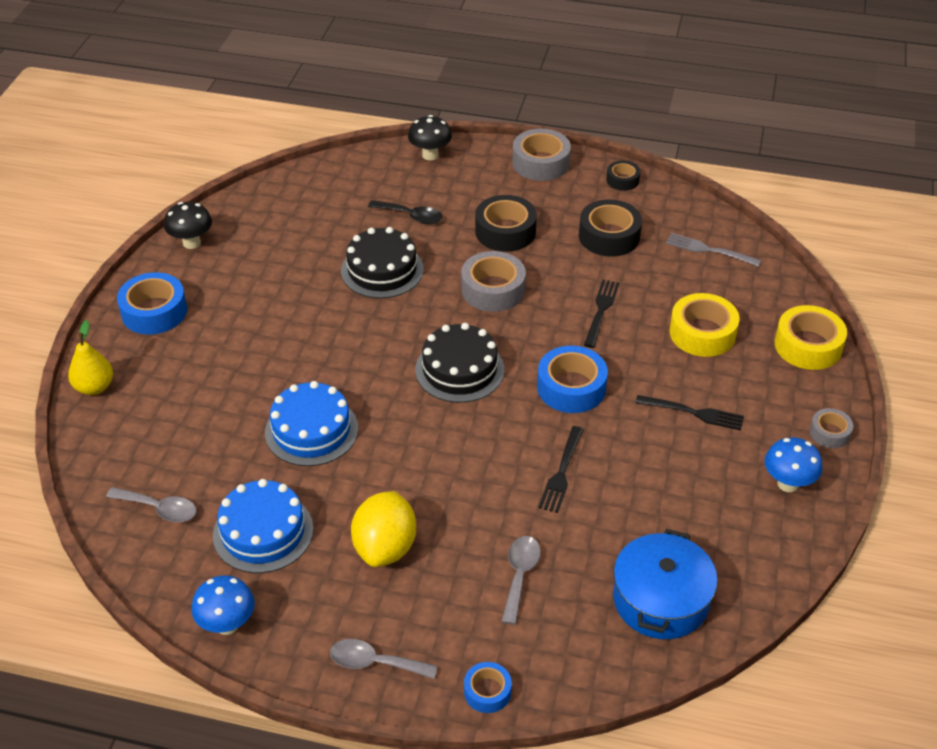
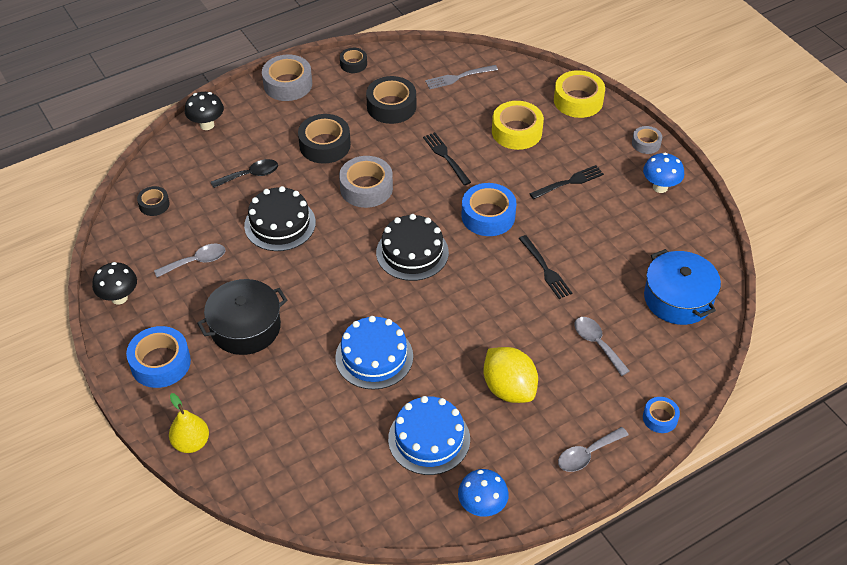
camera: 45 degrees left, 5 degrees up
(159, 509) = (347, 479): grey spoon -> grey spoon (196, 261)
(247, 331) = (245, 327): none -> black pot
(308, 191) = (154, 204): none -> black tape

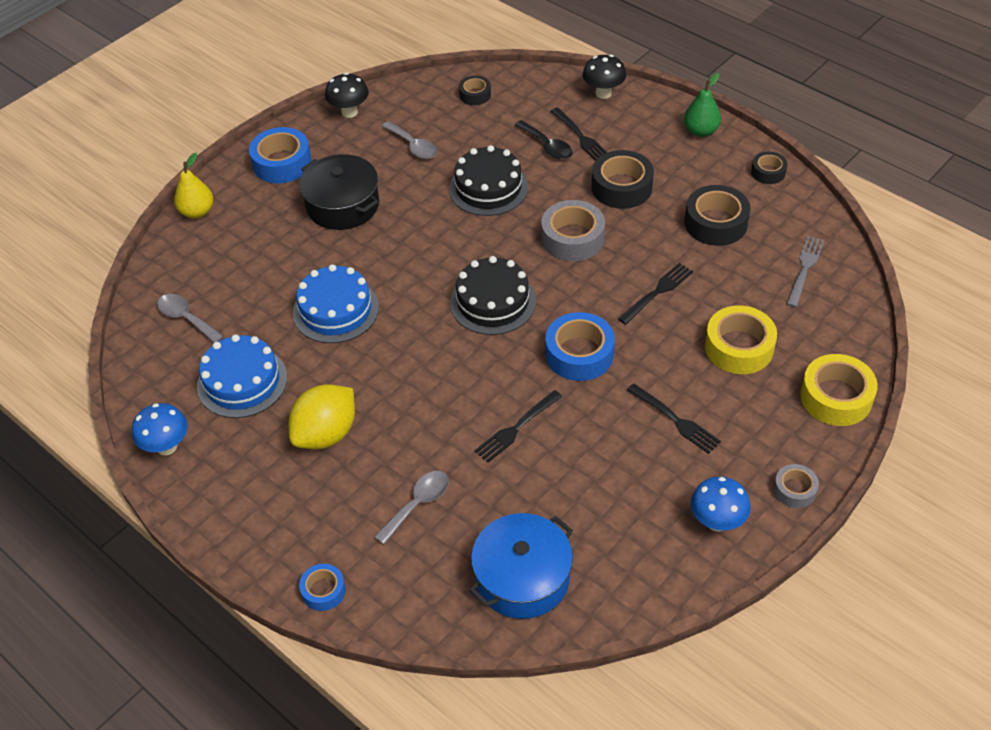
camera: 75 degrees right, 0 degrees up
(251, 152) = (580, 137): none -> black fork
(288, 84) = (701, 131): grey tape -> green pear
(459, 77) = (804, 269): grey fork -> grey fork turned 60 degrees clockwise
(587, 454) = (254, 527): grey spoon -> grey spoon (186, 318)

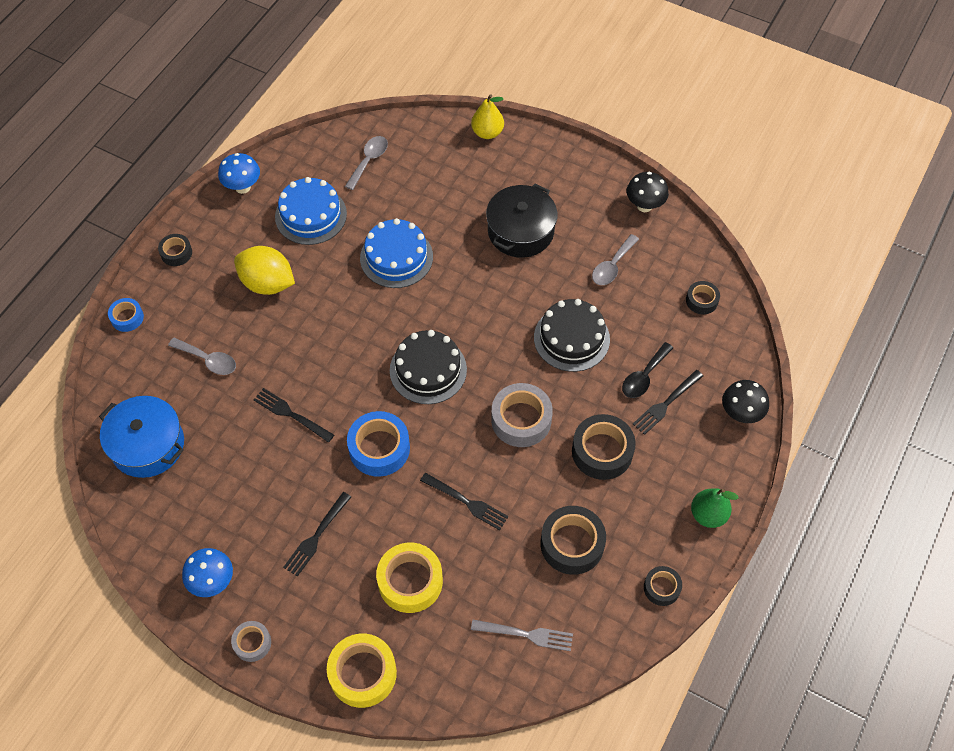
camera: 75 degrees right, 10 degrees up
(241, 527) = (176, 253): none -> black tape
(282, 163) = (562, 174): blue tape -> none

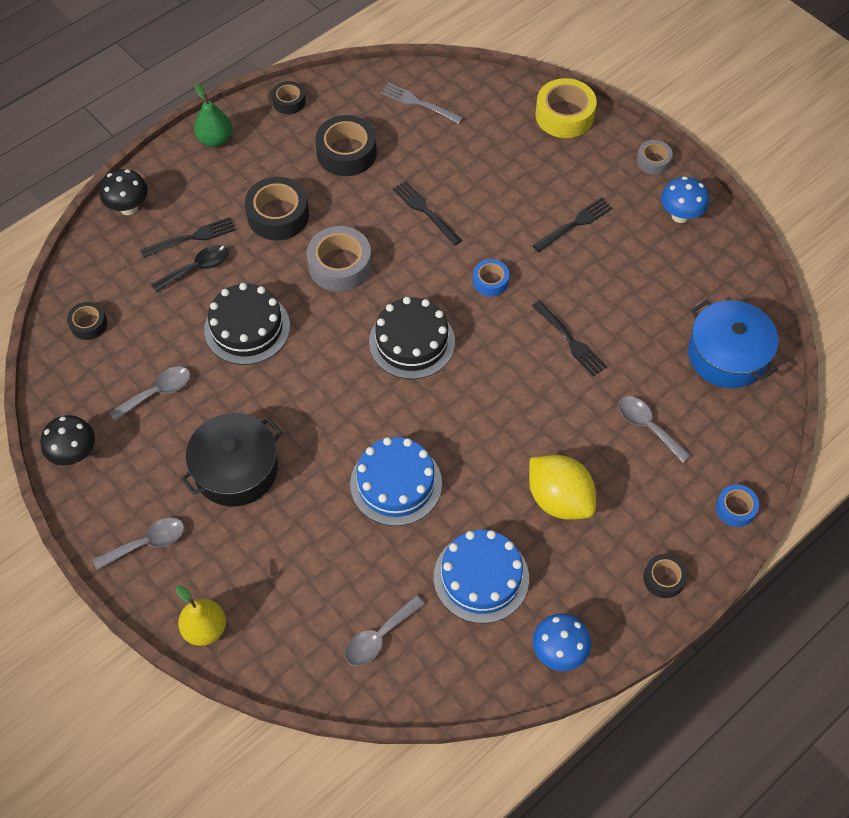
camera: 160 degrees left, 0 degrees up
(379, 448) = (490, 281): blue tape -> blue tape, size x0.56
(410, 581) = (501, 166): yellow tape -> none
(556, 167) = (147, 543): none -> grey spoon

